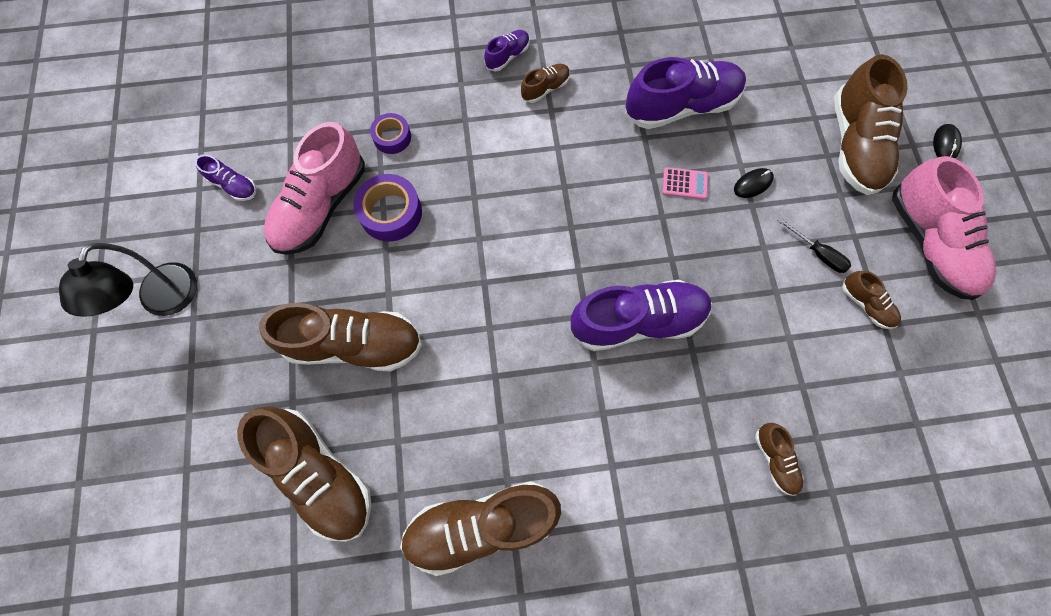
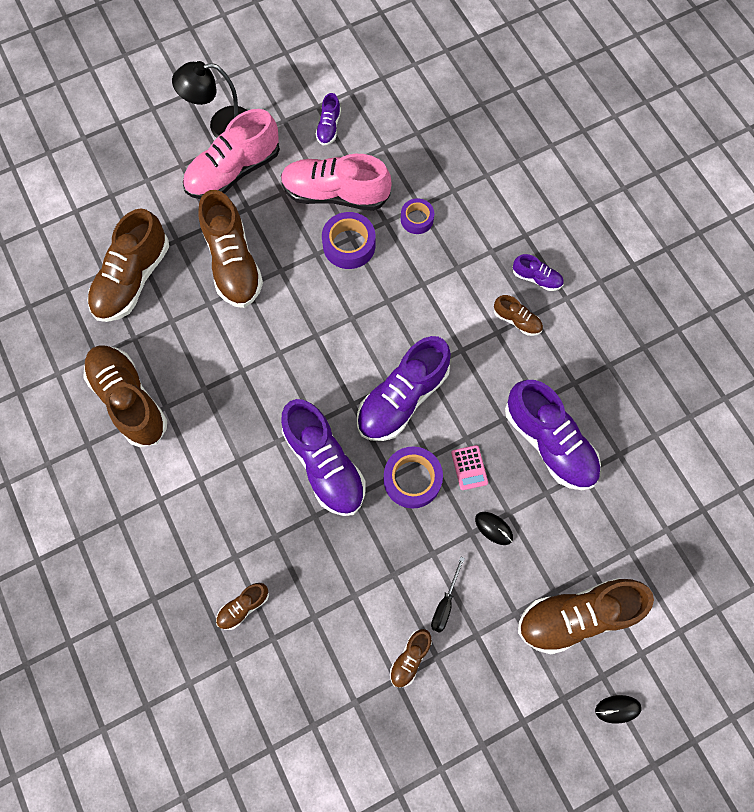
camera: 70 degrees right, 0 degrees up
(589, 220) = (402, 398): none -> purple shoe
(681, 240) = (412, 479): none -> purple tape
(928, 243) = (496, 708): pink shoe -> pink shoe (233, 171)

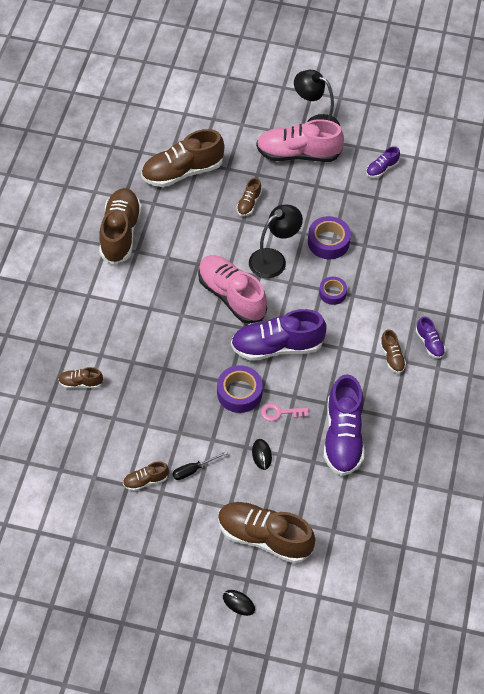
camera: 40 degrees right, 15 degrees down
(233, 263) = (249, 203): brown shoe -> brown shoe, size x0.47
(313, 305) = (274, 259): none -> black lamp
(324, 464) = (196, 347): purple shoe -> none
(335, 194) = (348, 208): pink shoe -> pink shoe (231, 296)
(417, 219) = (386, 257): purple tape -> purple tape (332, 293)
(469, 467) = (280, 412): pink calculator -> pink key

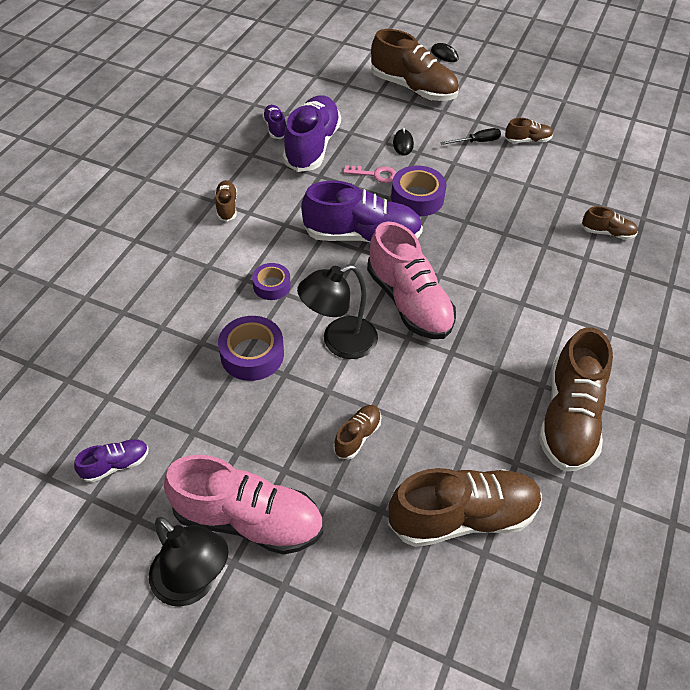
camera: 170 degrees left, 5 degrees down
(429, 343) = (175, 214): purple shoe -> purple shoe (275, 128)

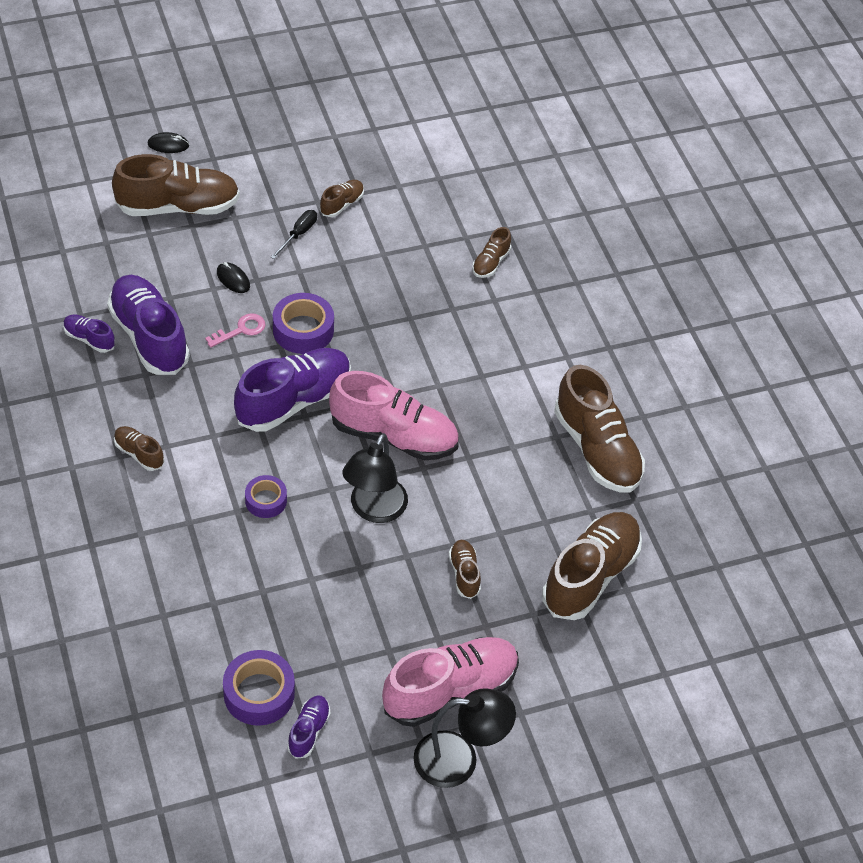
camera: 45 degrees left, 0 degrees up
(252, 354) = (316, 570): purple tape -> purple tape (259, 693)
(607, 233) = (490, 263): brown shoe -> brown shoe turned 150 degrees clockwise

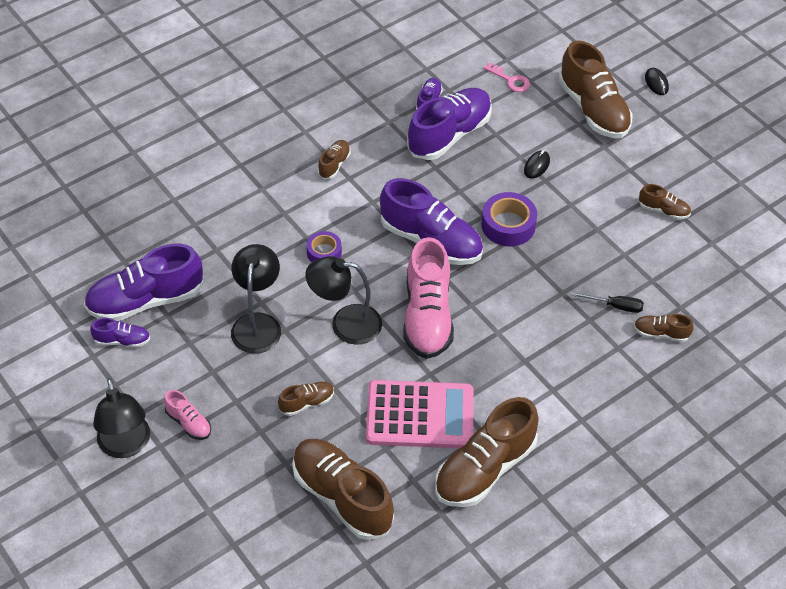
camera: 75 degrees right, 0 degrees up
(241, 330) = (486, 186): pink key -> pink key (510, 80)
(259, 693) = (145, 301): purple tape -> purple shoe
(298, 234) = (611, 192): black screwdriver -> black screwdriver (615, 306)
(340, 590) = (257, 324): none -> black lamp
(450, 691) = (189, 423): pink shoe -> pink shoe, size x0.47
(516, 481) = (420, 415): none -> pink calculator
(590, 576) = (342, 497): brown shoe -> brown shoe turned 150 degrees counterclockwise

